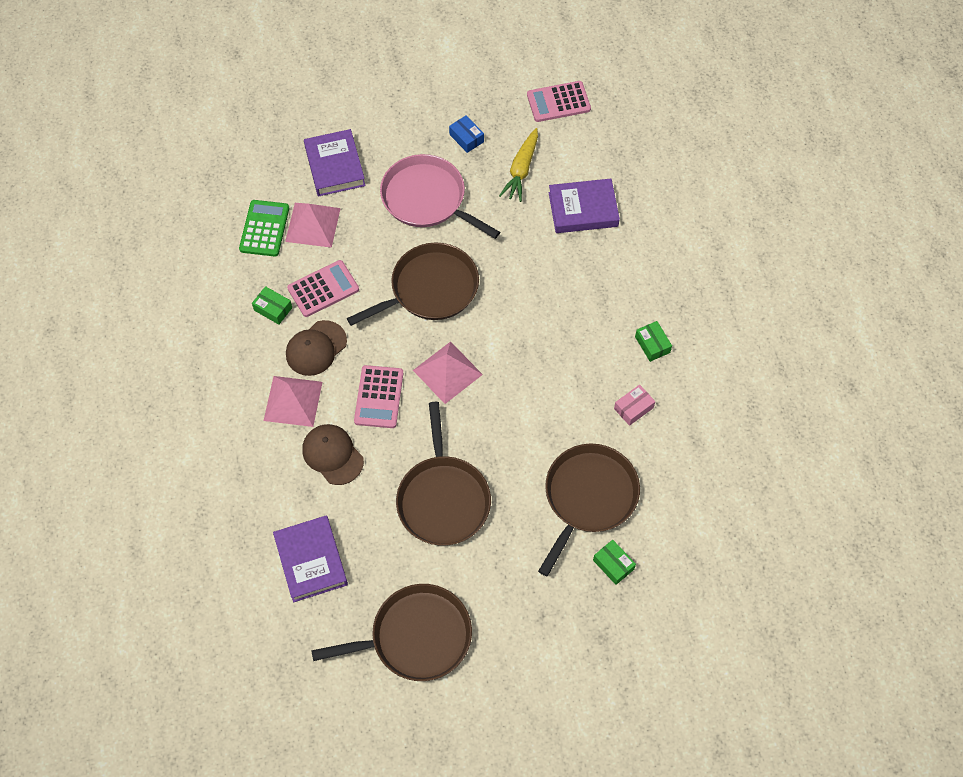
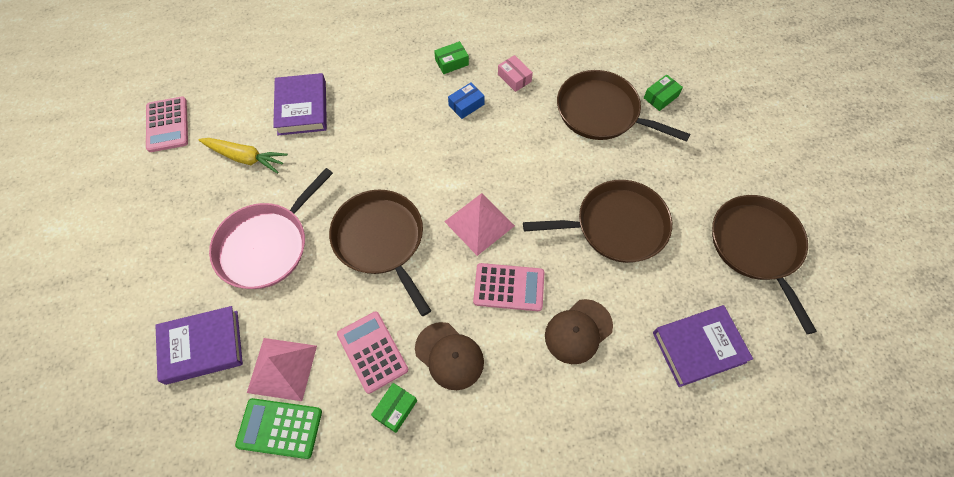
camera: 90 degrees left, 0 degrees up
(293, 401) = (516, 377): pink pyramid -> none
(466, 138) = (193, 208): blue box -> blue box (466, 105)

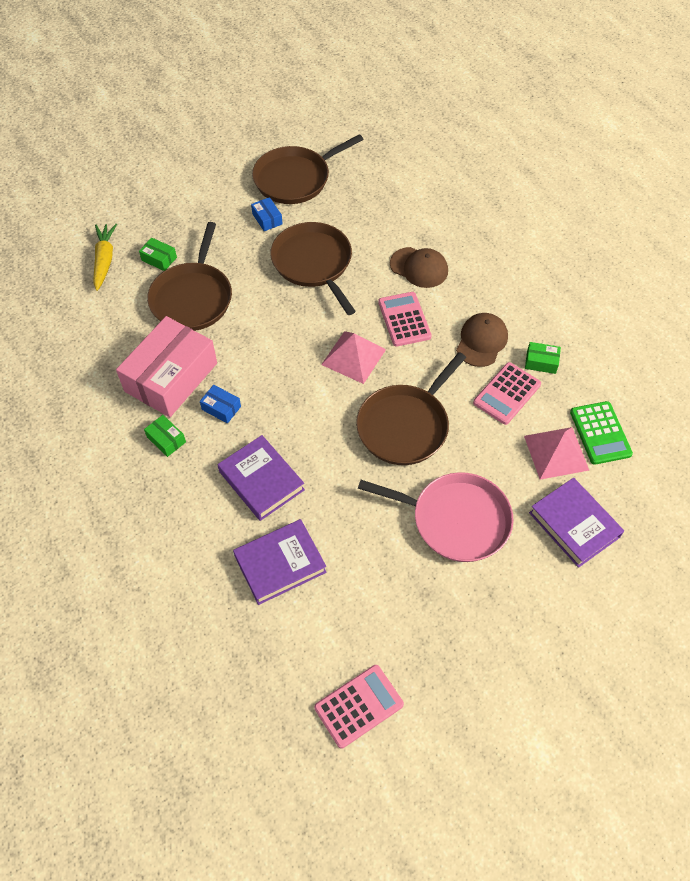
camera: 110 degrees left, 5 degrees down
(245, 158) = (367, 591): yellow carrot -> yellow carrot (104, 260)
(514, 78) = (171, 377): pink box -> pink box, size x2.50
(695, 201) = (267, 219): none -> blue box
(698, 347) = (395, 199): purple book -> purple book (261, 481)

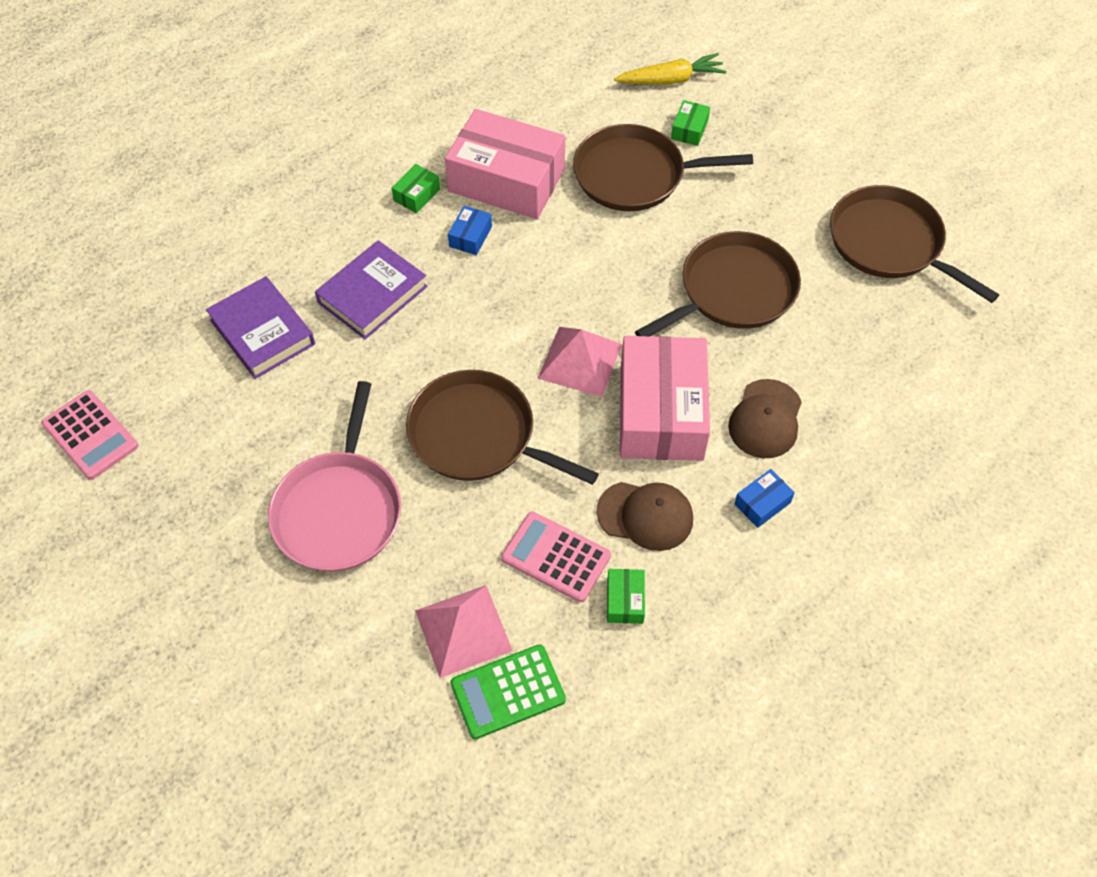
camera: 80 degrees right, 0 degrees up
(267, 219) = (798, 225): blue box -> blue box (762, 503)
(404, 319) = (661, 412): pink calculator -> pink box
(574, 525) = (346, 660): purple book -> none

